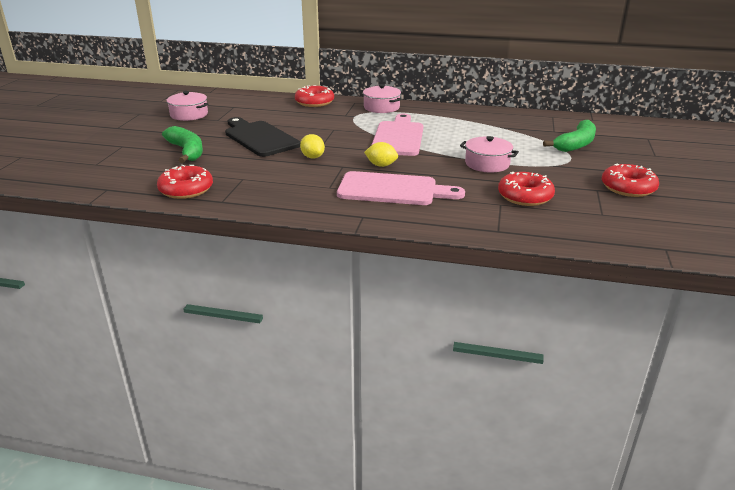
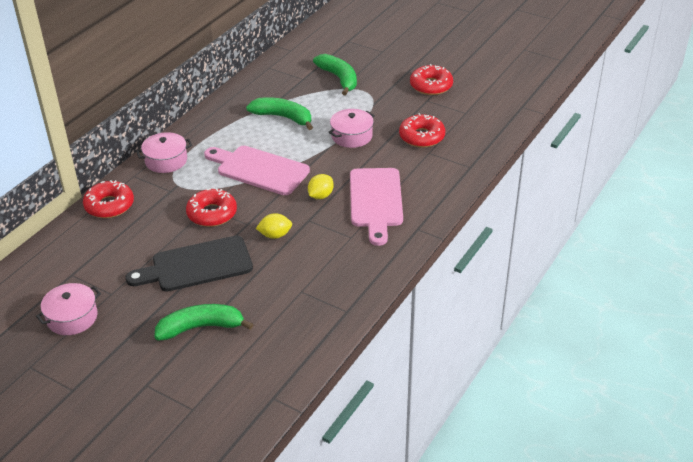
camera: 70 degrees left, 10 degrees up
(186, 189) = (307, 334): red donut -> red donut (212, 214)
(392, 190) = (376, 201): pink cutting board -> pink cutting board turned 150 degrees clockwise
(483, 133) = (283, 117): none -> green banana

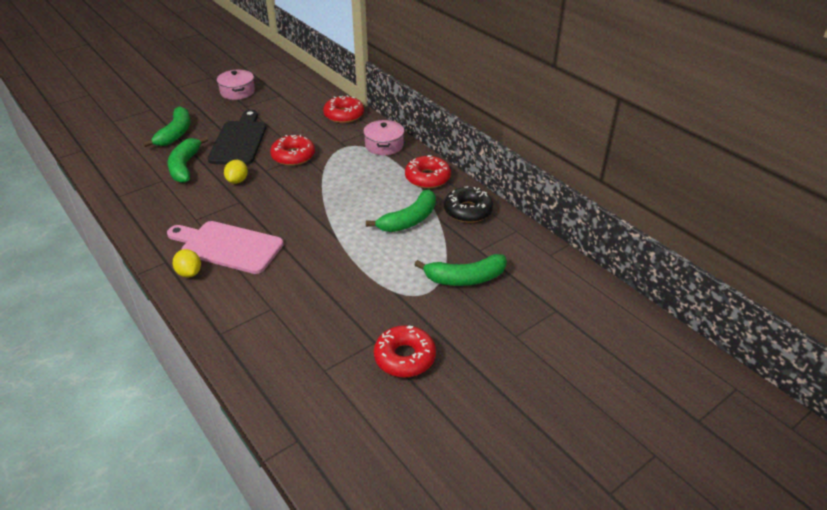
camera: 110 degrees right, 0 degrees up
(254, 93) = (468, 211): none -> black donut
(259, 169) = (333, 189): pink cutting board -> none
(267, 285) = (185, 166): none -> green banana
(320, 196) = (265, 215): yellow lemon -> yellow lemon (189, 273)
(351, 136) = (343, 258): pink pot -> none
(421, 137) = (303, 312): red donut -> red donut (427, 178)

